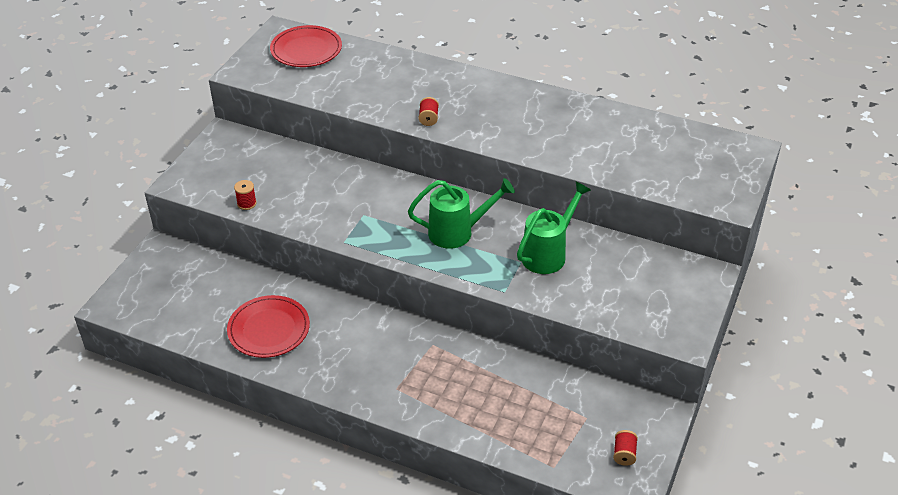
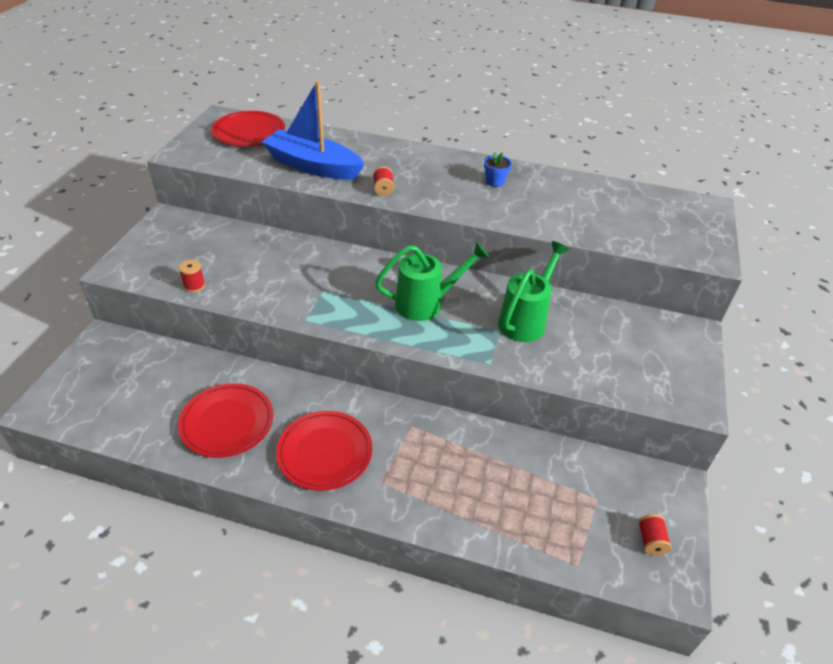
camera: 10 degrees left, 0 degrees up
(351, 361) = (325, 452): none -> red plate
(364, 90) = (313, 166): none -> blue boat
(540, 114) = (495, 182): none -> blue flower pot

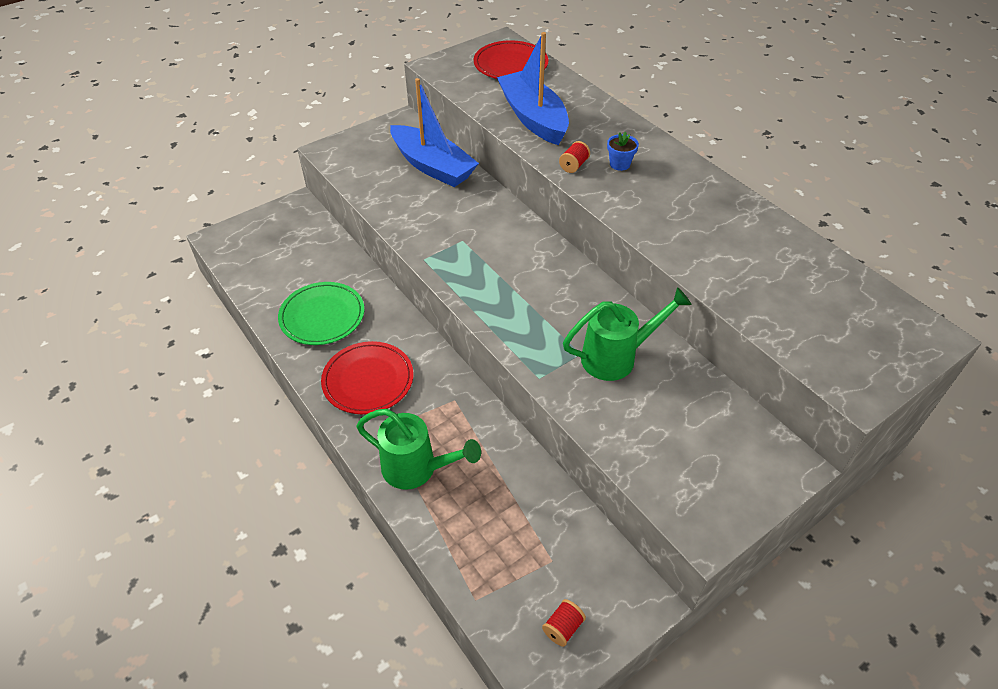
camera: 40 degrees right, 5 degrees up
(194, 285) = (369, 189): red spool -> none
(227, 422) = (322, 316): red plate -> green plate
(235, 243) = (432, 166): none -> blue boat
(426, 303) = (538, 294): green watering can -> green watering can (416, 469)
(495, 182) = (696, 202): blue flower pot -> blue flower pot (619, 164)

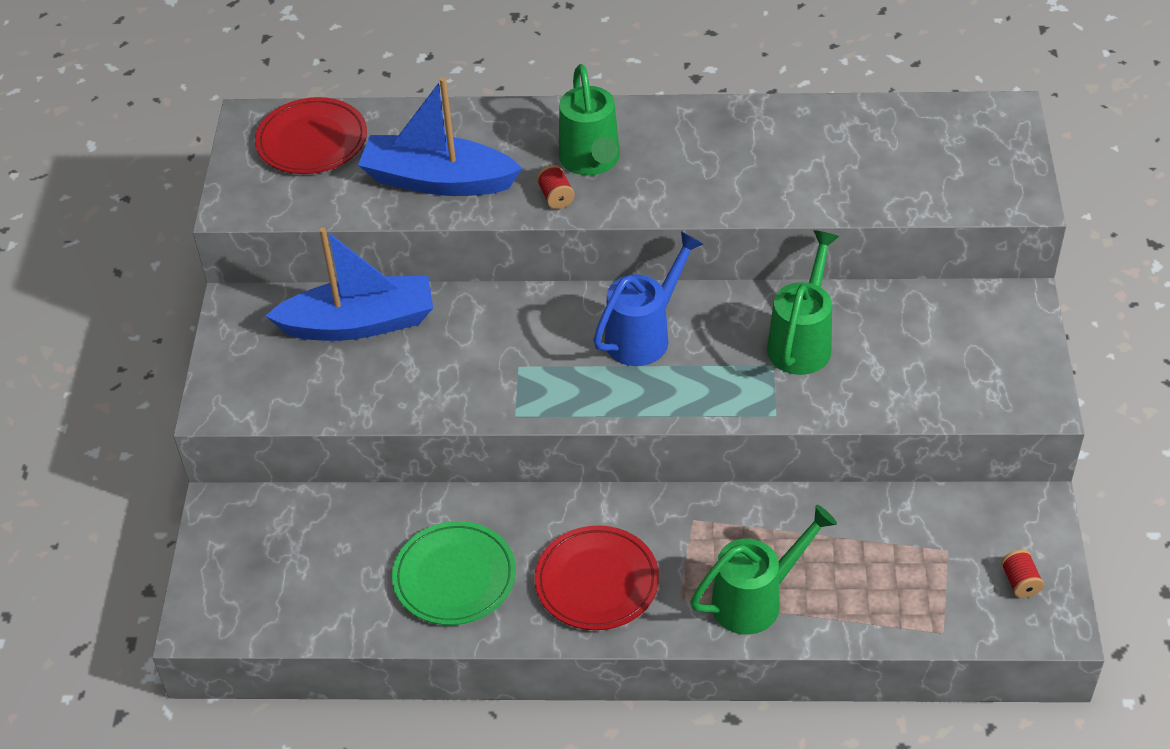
camera: 50 degrees left, 0 degrees up
(541, 279) = (644, 335): none -> blue watering can
(619, 164) = (591, 161): blue flower pot -> green watering can

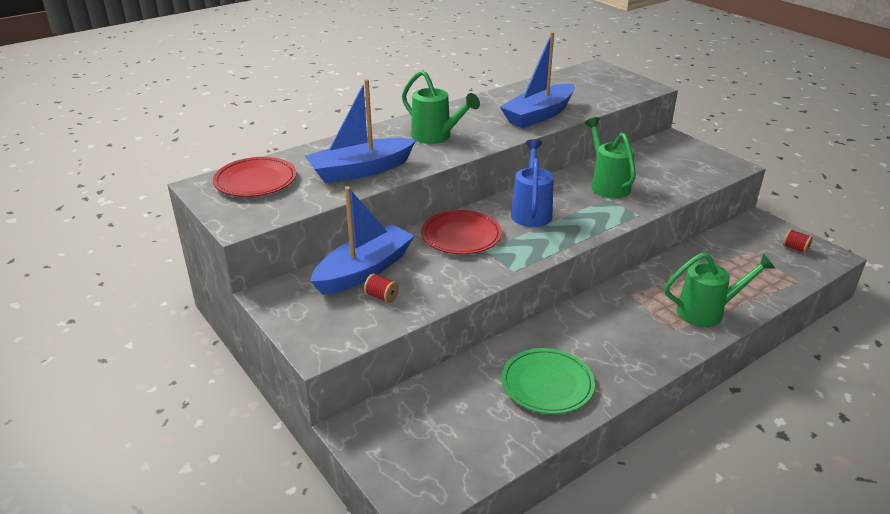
camera: 40 degrees left, 15 degrees down
(556, 197) = (437, 155): red spool -> red spool (381, 296)
(597, 581) = (624, 345): red plate -> red plate (461, 236)
(755, 600) = (707, 312): green watering can -> green watering can turned 60 degrees clockwise
(777, 183) = (539, 115): none -> blue boat

